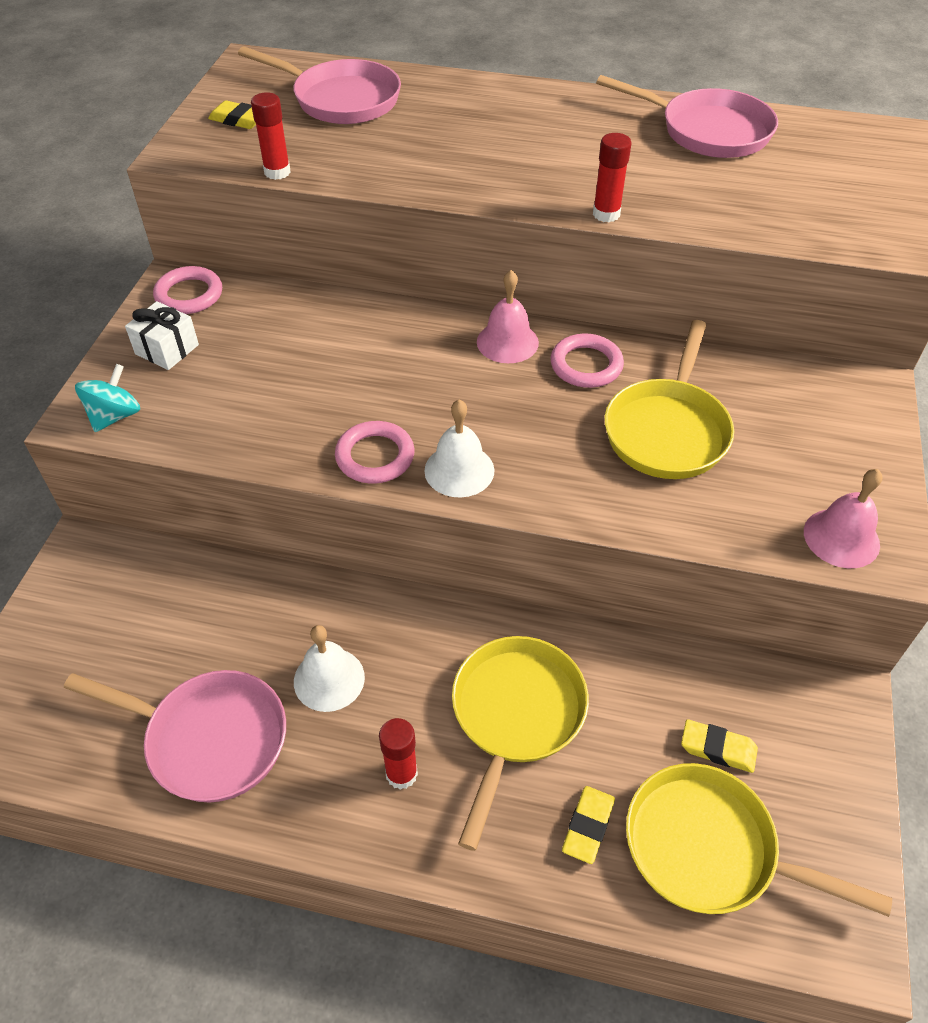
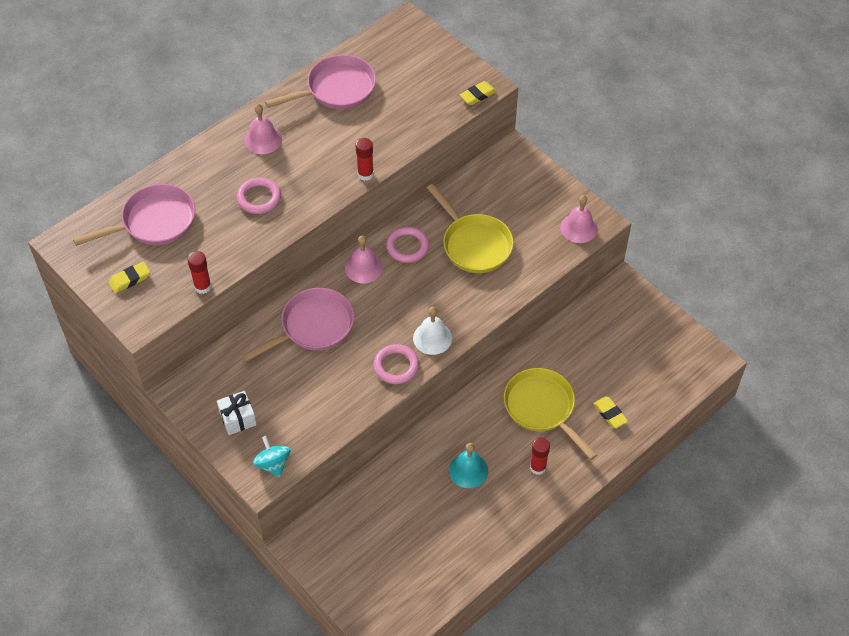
camera: 55 degrees left, 5 degrees up
(189, 295) = (197, 388): pink ring -> pink ring (259, 198)
(209, 739) = (464, 534): pink pan -> pink pan (313, 327)
(329, 679) = (468, 470): white bell -> turquoise bell
(555, 115) = (263, 139): none -> pink bell
(709, 848) = (648, 379): yellow pan -> none
(718, 749) = (611, 346): yellow eraser -> yellow eraser (477, 95)

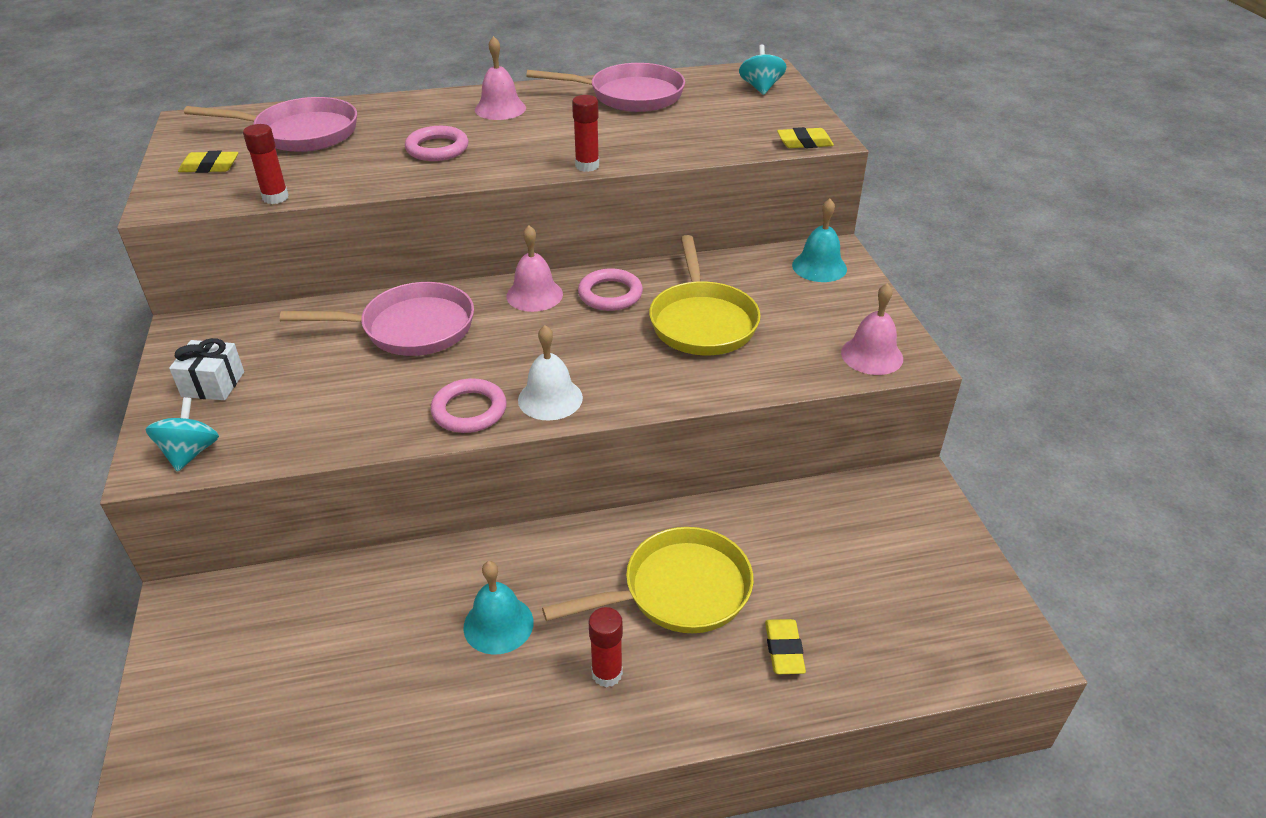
camera: 30 degrees right, 15 degrees down
(414, 45) = (760, 88): none -> turquoise spinning top
(512, 169) = (819, 267): none -> turquoise bell
(542, 408) = (679, 591): yellow pan -> yellow pan turned 75 degrees clockwise

